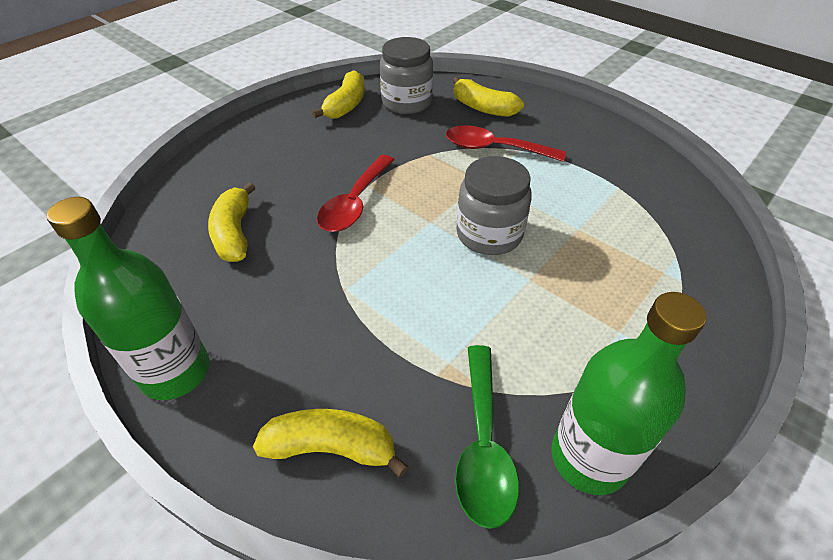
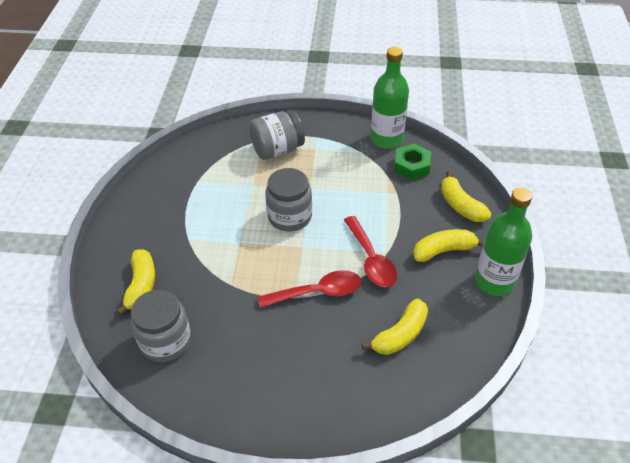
camera: 125 degrees left, 0 degrees up
(346, 105) = (201, 383): yellow banana -> yellow banana (444, 250)
(483, 445) = (411, 166): green spoon -> green nut
(494, 148) = (197, 253): red spoon -> red spoon (371, 259)
(644, 285) = (277, 150): none -> grey jar

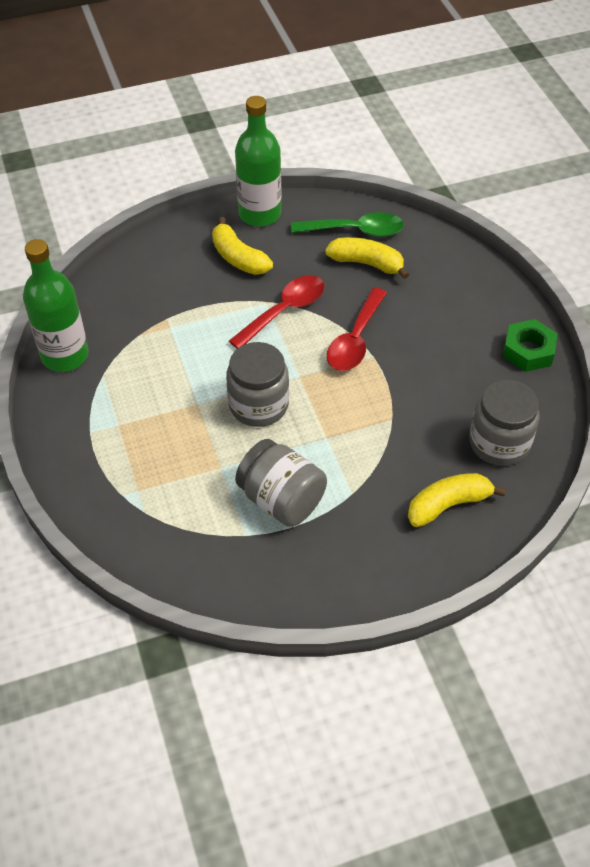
camera: 115 degrees left, 5 degrees up
(277, 150) = (137, 467): grey jar -> grey jar (281, 500)
(318, 292) = (355, 340): red spoon -> red spoon turned 120 degrees counterclockwise
(411, 166) = (110, 317): green nut -> green nut (528, 351)
(446, 343) = (355, 230): none -> green spoon
(460, 205) = (161, 259): yellow banana -> none

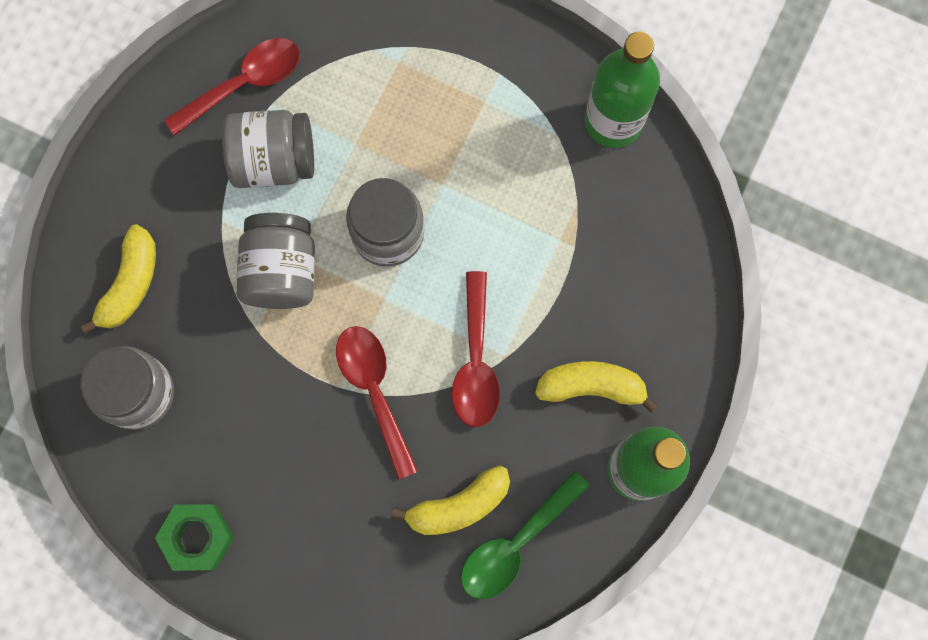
camera: 135 degrees right, 25 degrees up
(248, 563) = (244, 83): none -> red spoon
(344, 436) = (281, 271): none -> grey jar

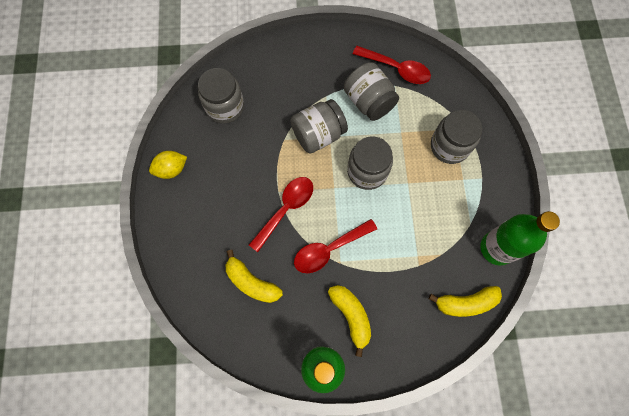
camera: 60 degrees right, 5 degrees down
(130, 284) = (273, 75): yellow banana -> yellow banana (465, 303)
(197, 537) = (171, 169): green nut -> yellow lemon
(422, 87) = (449, 146): none -> grey jar
(515, 543) = (248, 322): green spoon -> none

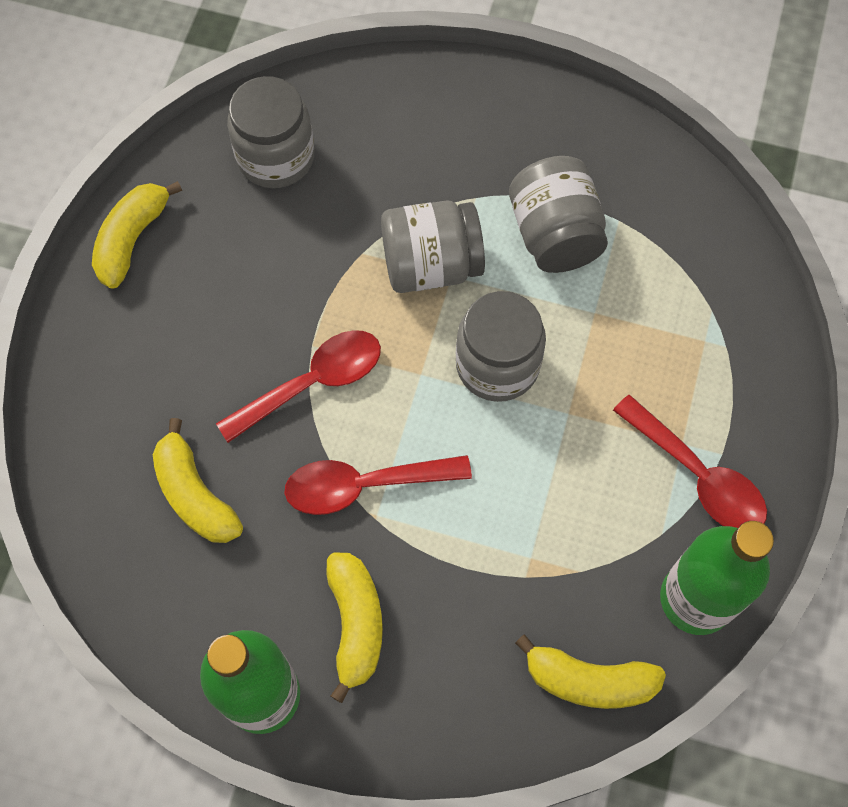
camera: 20 degrees right, 5 degrees down
(171, 169) = (132, 239): yellow lemon -> yellow banana
(396, 69) = (635, 190): red spoon -> red spoon (698, 476)
(449, 146) = (680, 371): grey jar -> none

